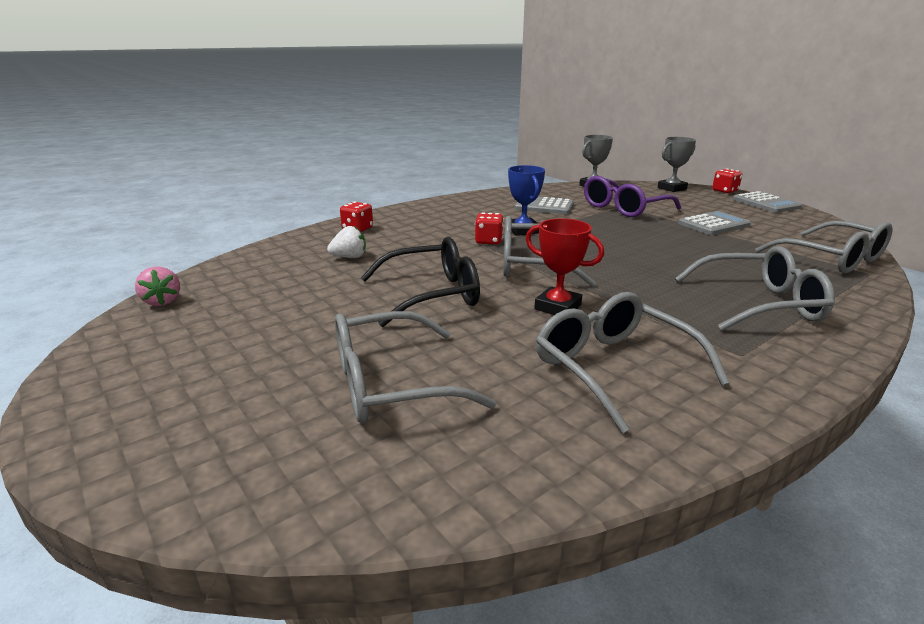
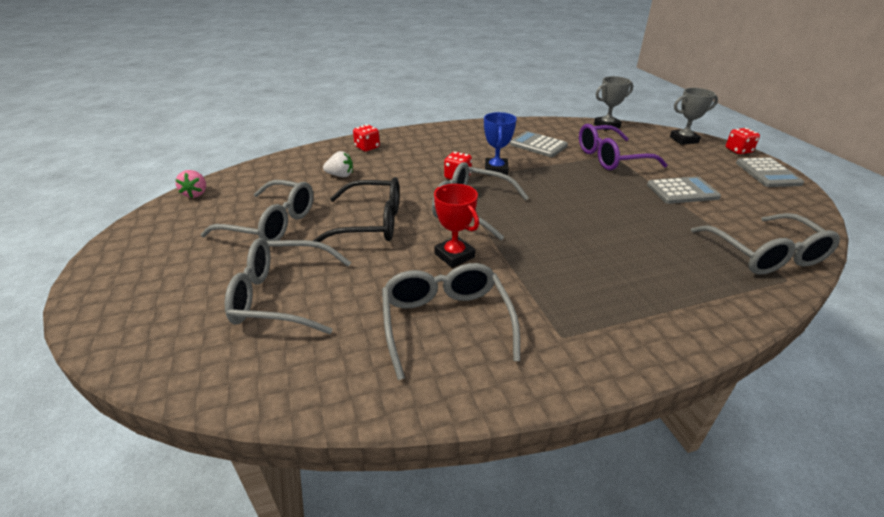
camera: 20 degrees right, 10 degrees up
(759, 304) = (633, 290): grey glasses -> grey glasses (272, 224)

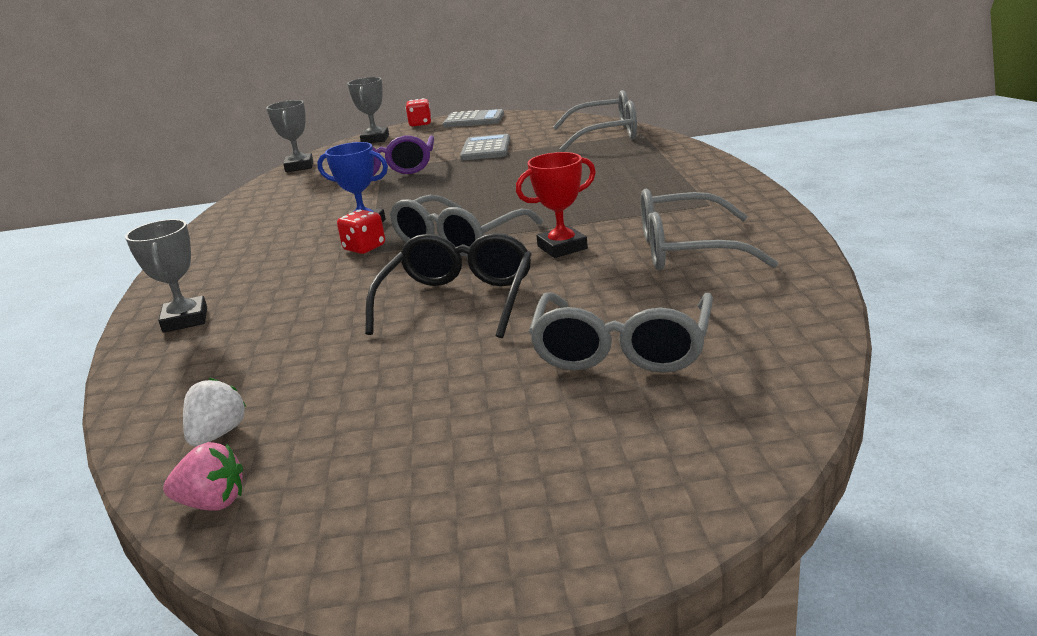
camera: 75 degrees left, 10 degrees down
(272, 224) = (412, 384): grey glasses -> none
(340, 175) = (278, 336): white strawberry -> white strawberry (218, 434)
(367, 147) = (185, 320): red dice -> grey trophy
(538, 145) = (315, 201): grey calculator -> none

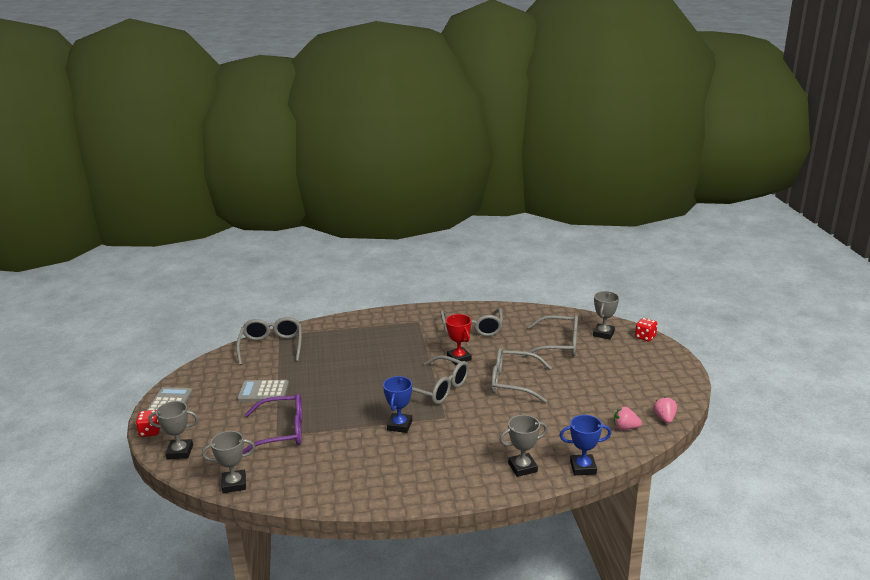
camera: 95 degrees left, 0 degrees up
(133, 377) = (583, 467): none -> blue trophy
(218, 434) = (625, 428): white strawberry -> pink strawberry
(364, 248) = (437, 420): red dice -> red dice (645, 337)
(458, 300) = (512, 382): black glasses -> grey glasses
(695, 420) = (603, 334): none -> grey trophy

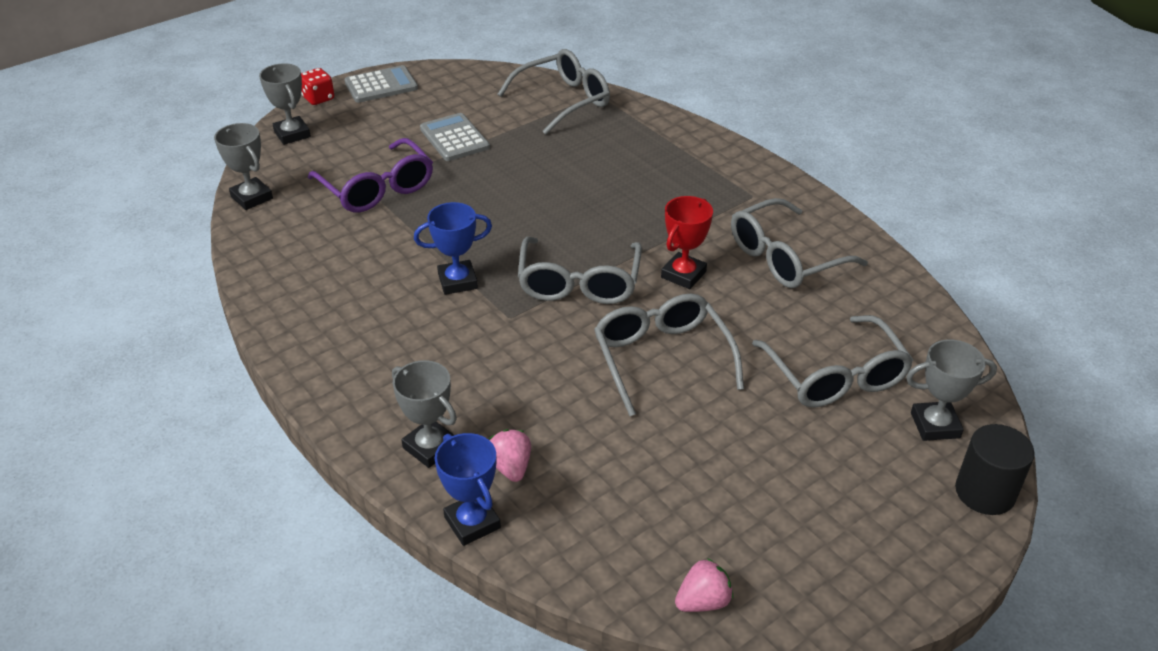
camera: 60 degrees right, 15 degrees up
(625, 428) = (629, 548): pink strawberry -> pink strawberry (511, 467)
(645, 337) = (985, 492): red dice -> black cylinder

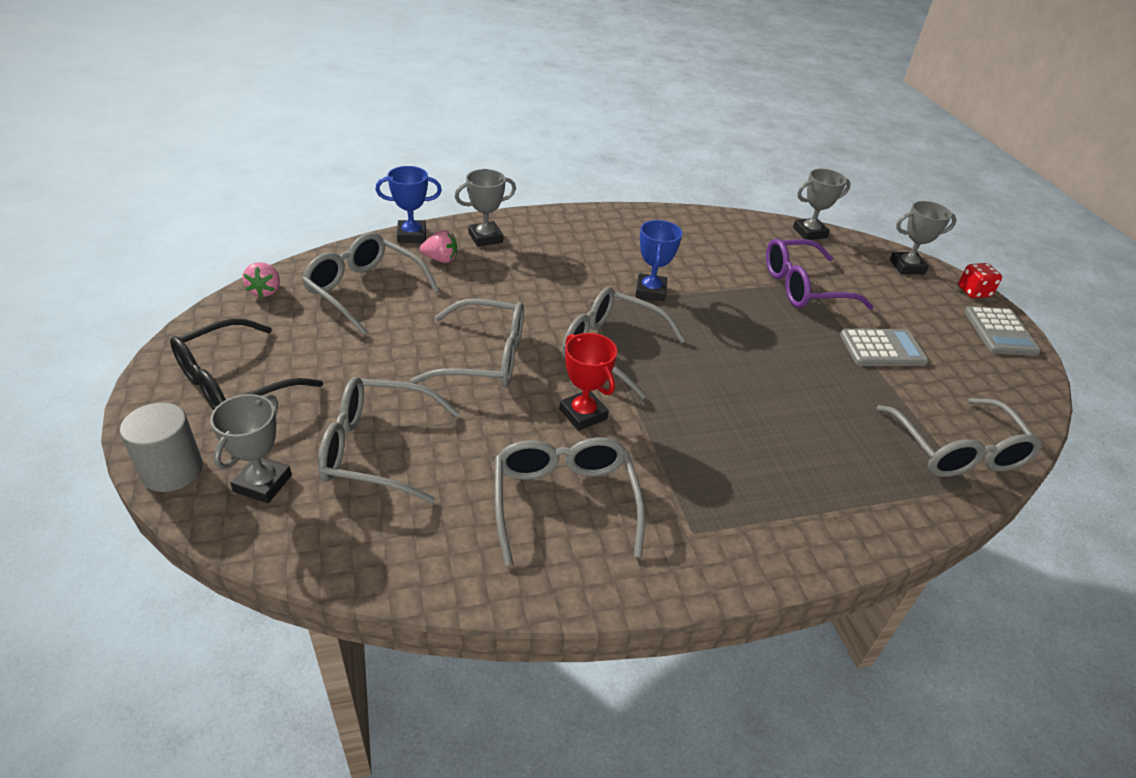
camera: 110 degrees right, 0 degrees up
(627, 505) = (364, 290): none -> grey glasses
(860, 522) = (234, 383): none -> black glasses
(985, 492) = (172, 470): black cylinder -> grey cylinder

